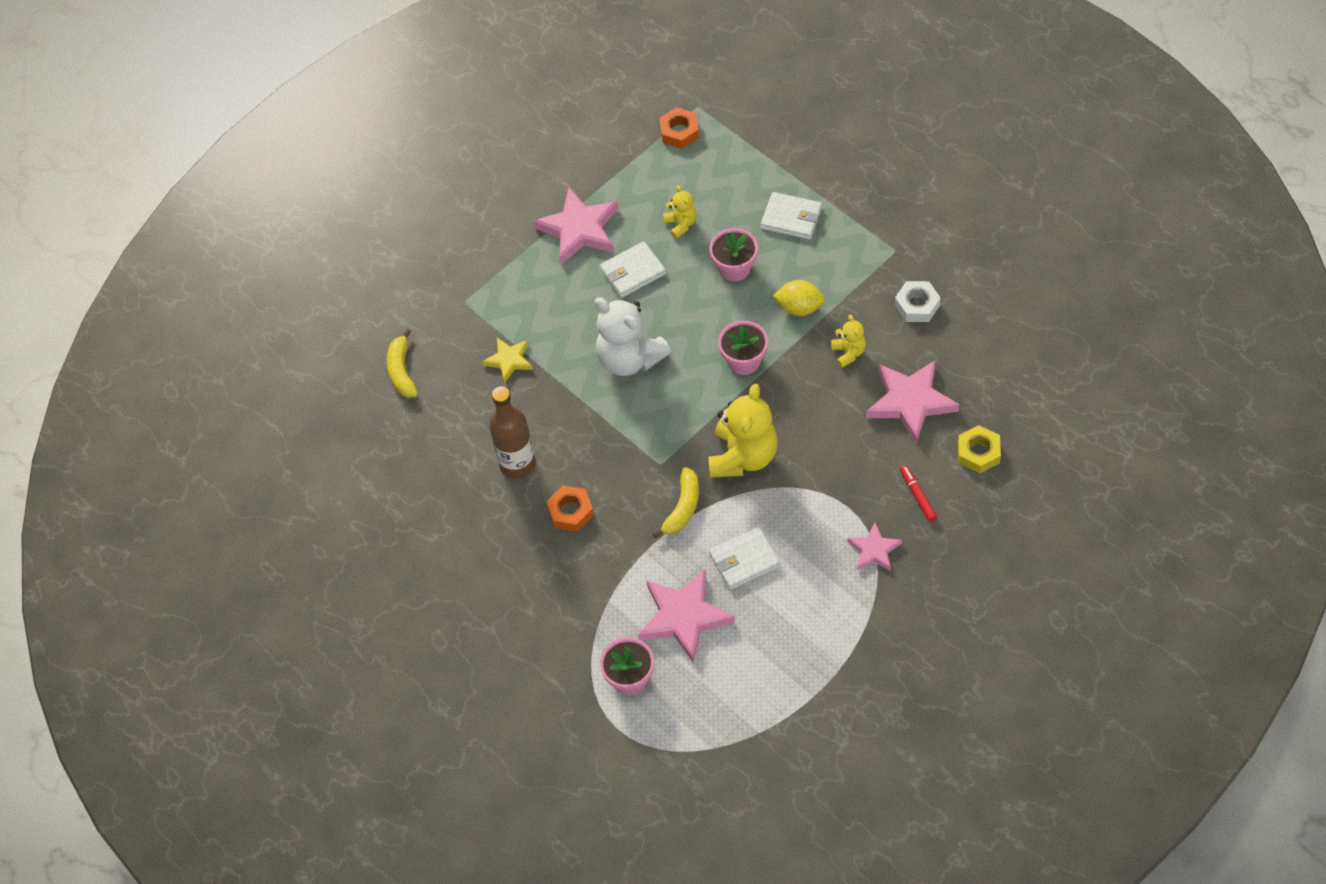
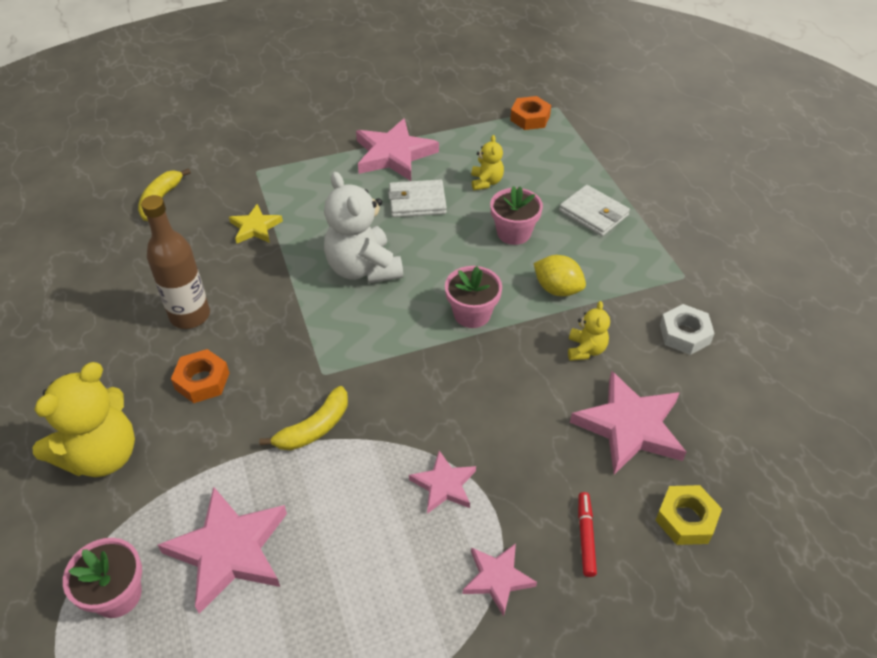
camera: 20 degrees right, 10 degrees down
(743, 456) = (412, 404): yellow teddy bear -> yellow teddy bear (102, 455)
(744, 560) = (340, 517): white wallet -> none
(802, 505) = (444, 485): none -> pink star

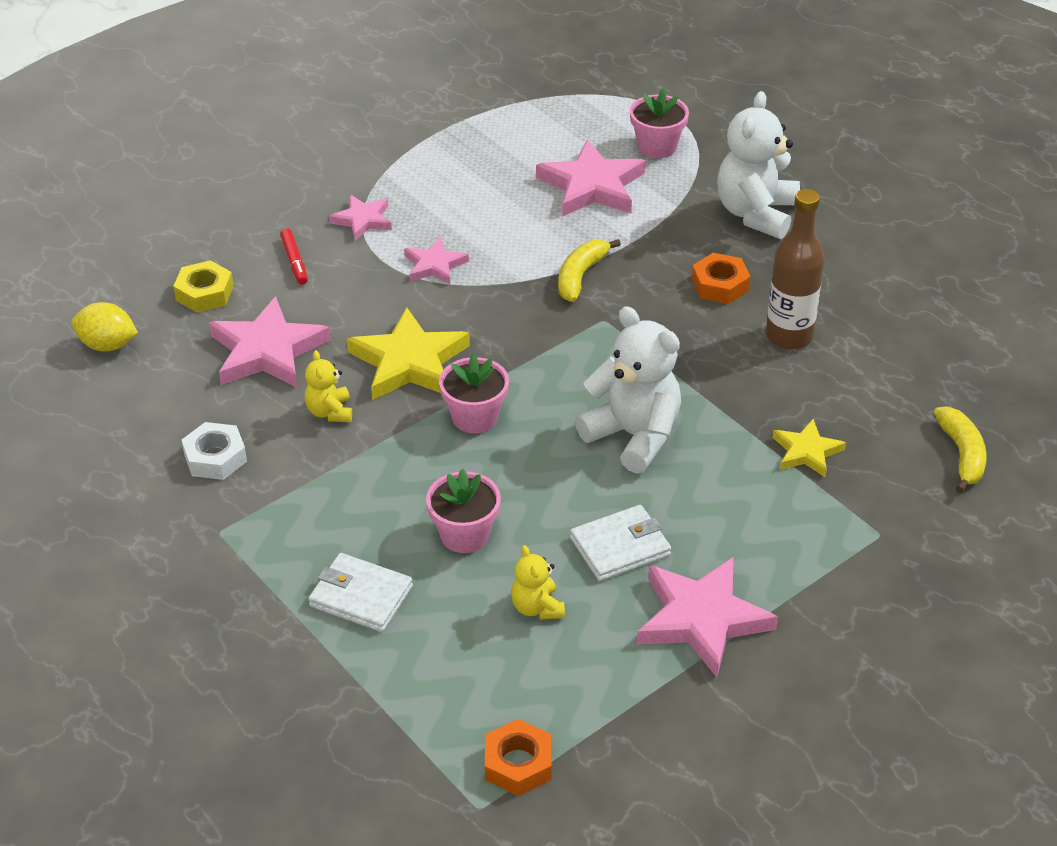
camera: 160 degrees right, 5 degrees down
(102, 455) = (756, 213): yellow teddy bear -> white teddy bear
(506, 378) = (409, 362): none -> yellow star
(557, 289) = (382, 472): yellow lemon -> yellow lemon (107, 345)

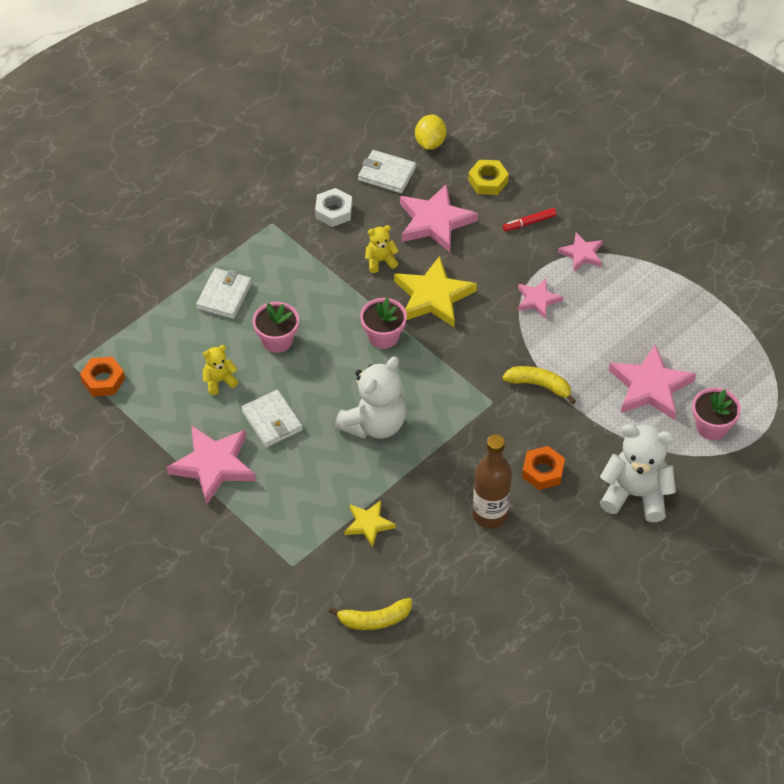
camera: 85 degrees right, 10 degrees up
(156, 394) = (387, 174): none -> white wallet

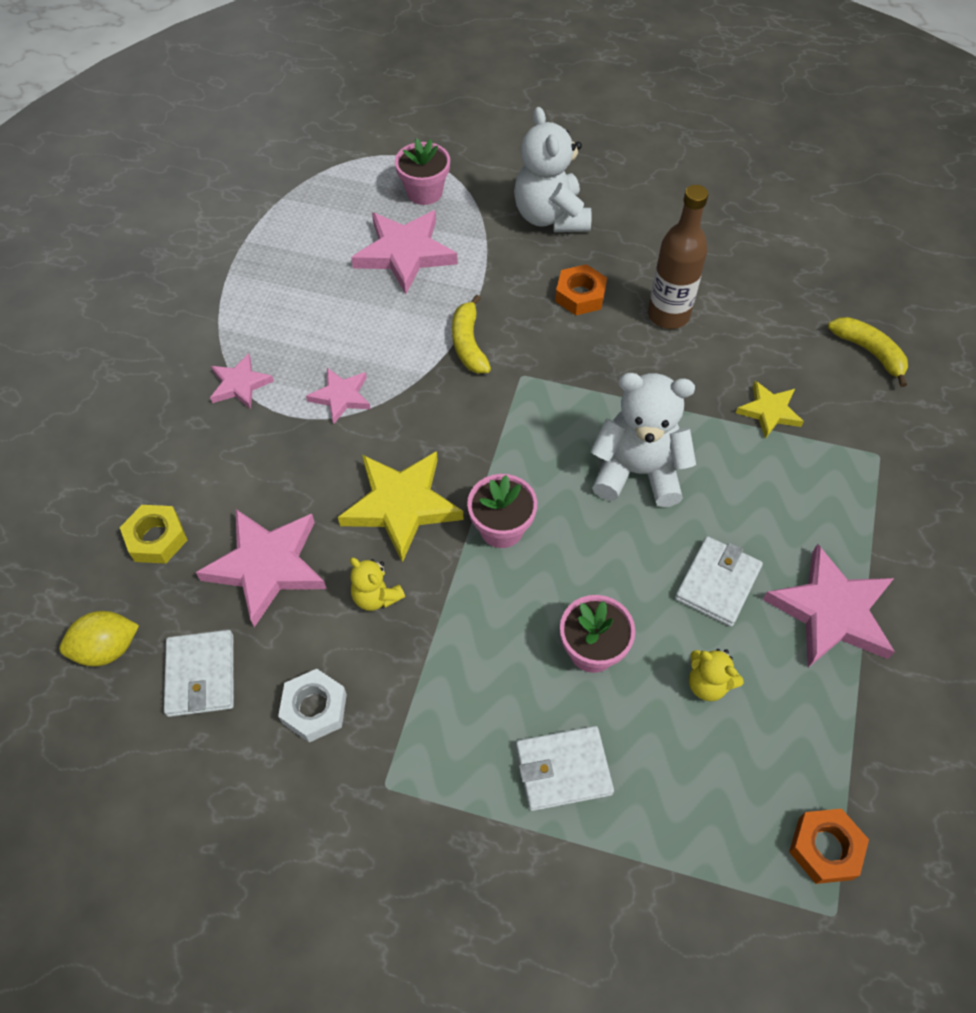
camera: 120 degrees left, 5 degrees up
(529, 223) = (213, 459): red marker -> none

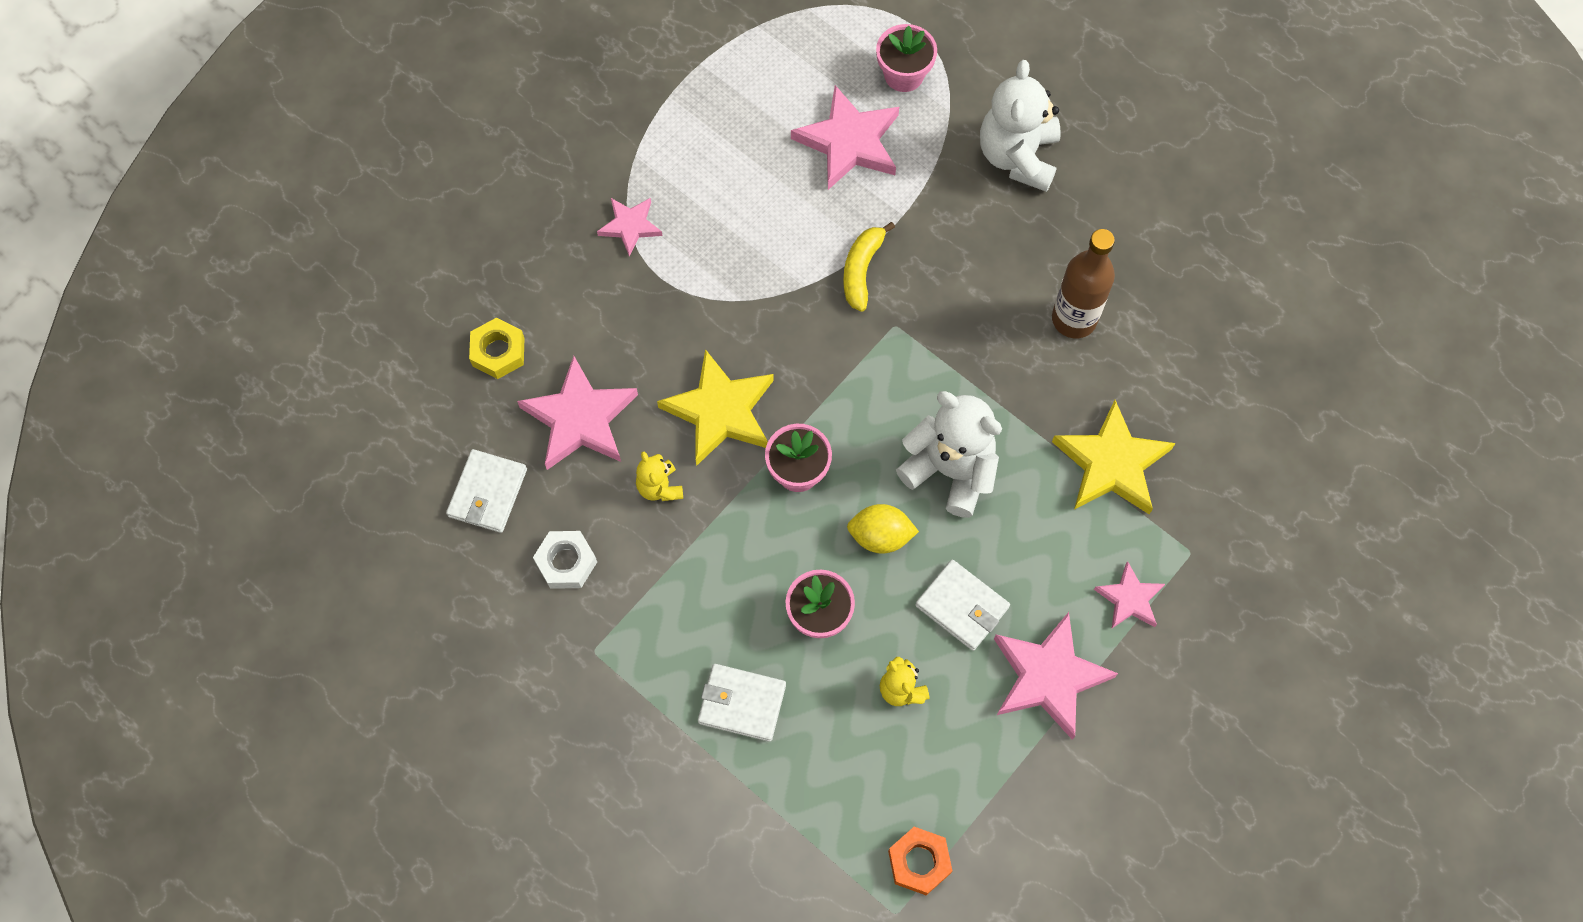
camera: 25 degrees right, 10 degrees up
(107, 649) = (422, 436): yellow lemon -> yellow lemon (880, 536)
(341, 397) = (716, 278): pink star -> pink star (1129, 599)
(580, 295) = (998, 261): orange nut -> none
(717, 583) = (962, 606): white wallet -> white wallet turned 75 degrees clockwise
(769, 411) = (1111, 463): yellow star -> yellow star, size x1.77
(869, 352) = (1252, 444): yellow banana -> none

